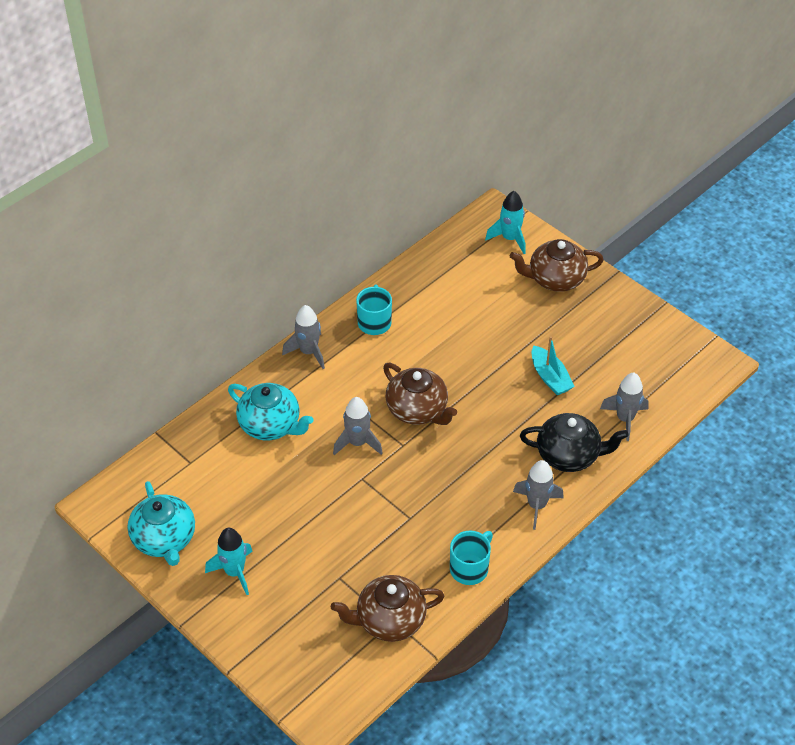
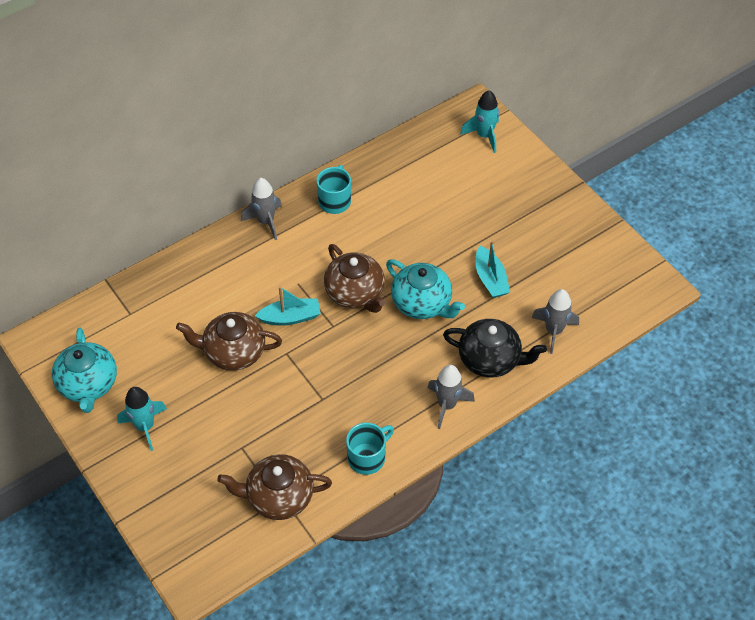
camera: 10 degrees right, 5 degrees up
(270, 425) = (213, 288): turquoise teapot -> turquoise teapot (422, 303)
(357, 443) = (290, 317): grey rocket -> turquoise boat
(555, 279) = (519, 182): brown teapot -> brown teapot (233, 352)

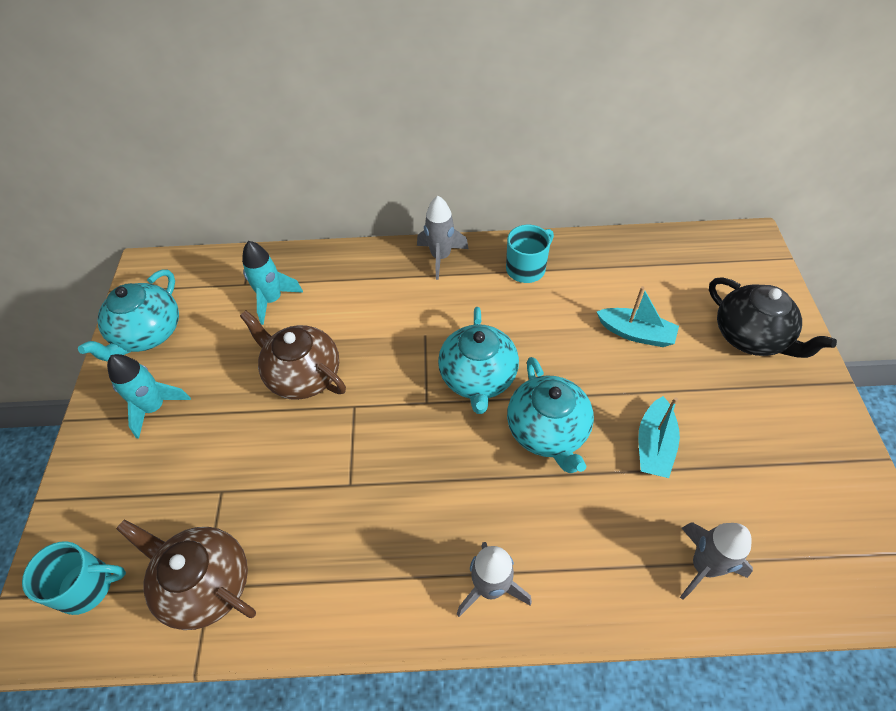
camera: 35 degrees right, 0 degrees up
(290, 317) = (389, 368): turquoise boat -> turquoise boat (636, 333)
(355, 293) = (478, 378): brown teapot -> turquoise teapot
(367, 457) = (342, 599): turquoise mug -> turquoise mug (88, 586)
(484, 136) = (745, 273): turquoise rocket -> turquoise rocket (272, 300)
(490, 359) = (589, 556): black teapot -> black teapot (750, 336)

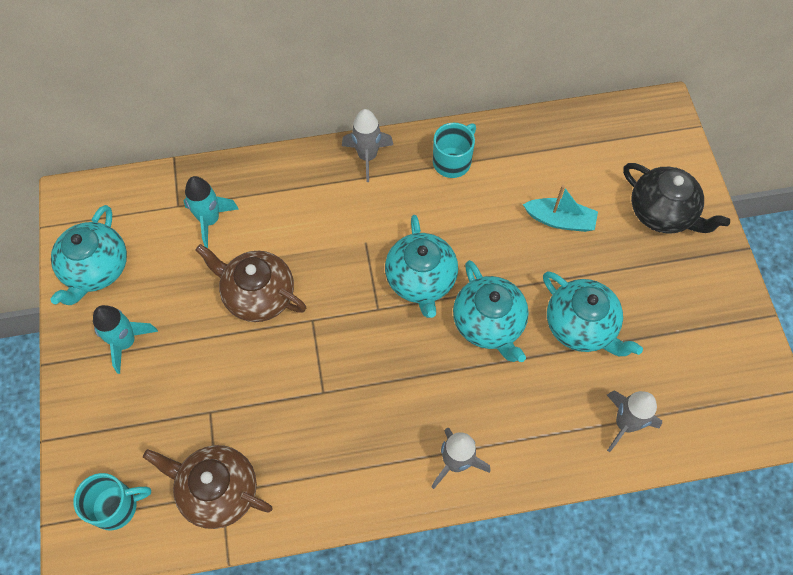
camera: 10 degrees left, 10 degrees up
(654, 445) = (581, 326): turquoise boat -> turquoise teapot

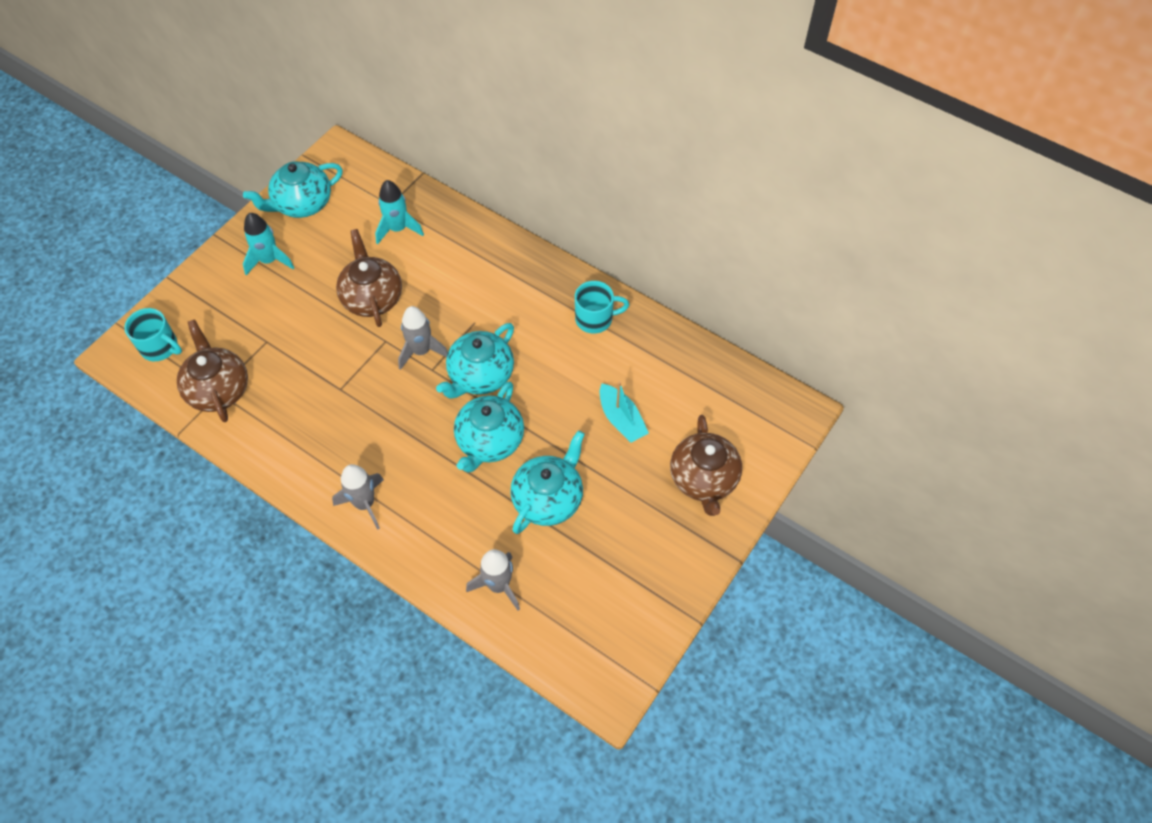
camera: 45 degrees right, 5 degrees down
(367, 157) = (542, 269): grey rocket -> grey rocket (421, 351)
(581, 326) = (548, 499): turquoise teapot -> turquoise teapot turned 150 degrees counterclockwise
(662, 212) = (703, 479): black teapot -> brown teapot

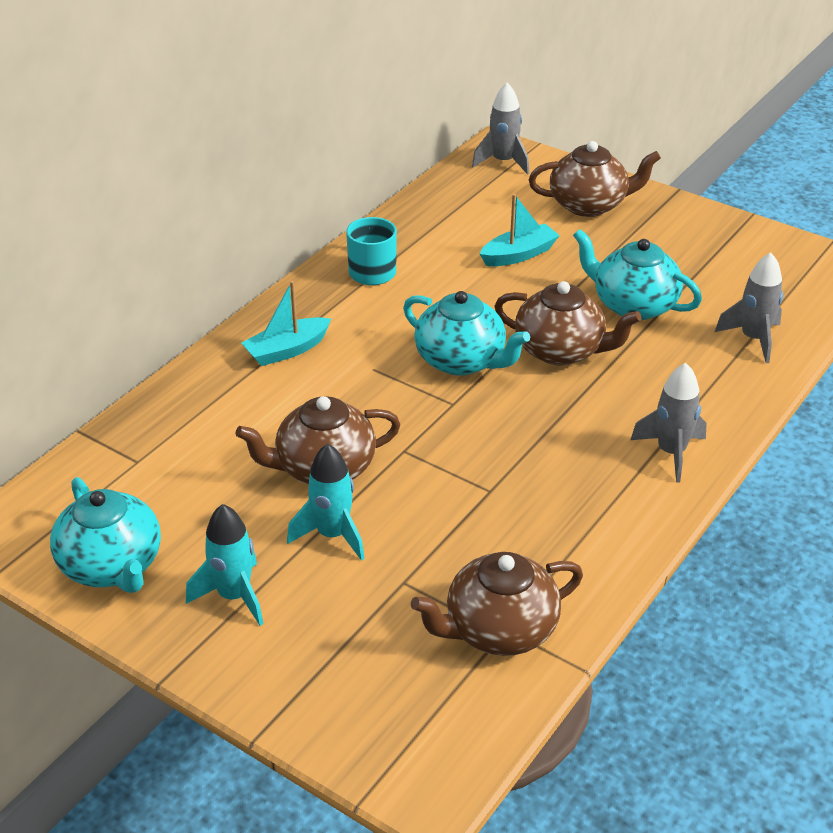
camera: 90 degrees left, 20 degrees down
(160, 347) = (415, 723): turquoise mug -> none
(398, 229) = (191, 449): turquoise rocket -> turquoise rocket (332, 535)
(421, 351) = (422, 414): grey rocket -> grey rocket (503, 162)
(489, 441) = (561, 350): turquoise teapot -> brown teapot
(498, 272) = (287, 350): none -> turquoise boat

